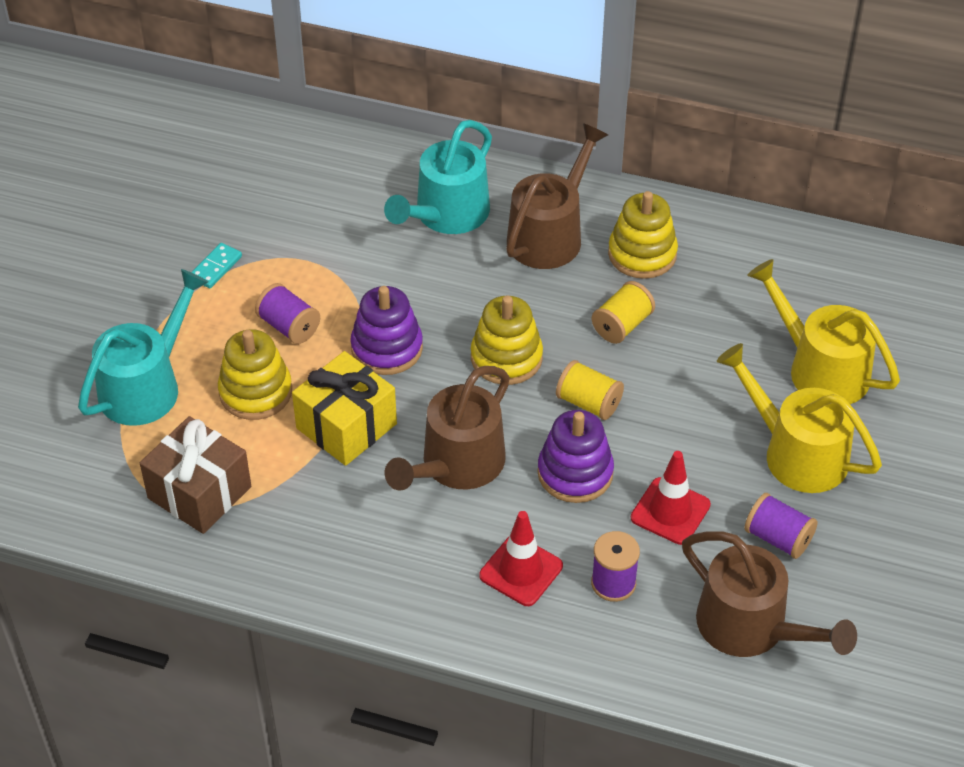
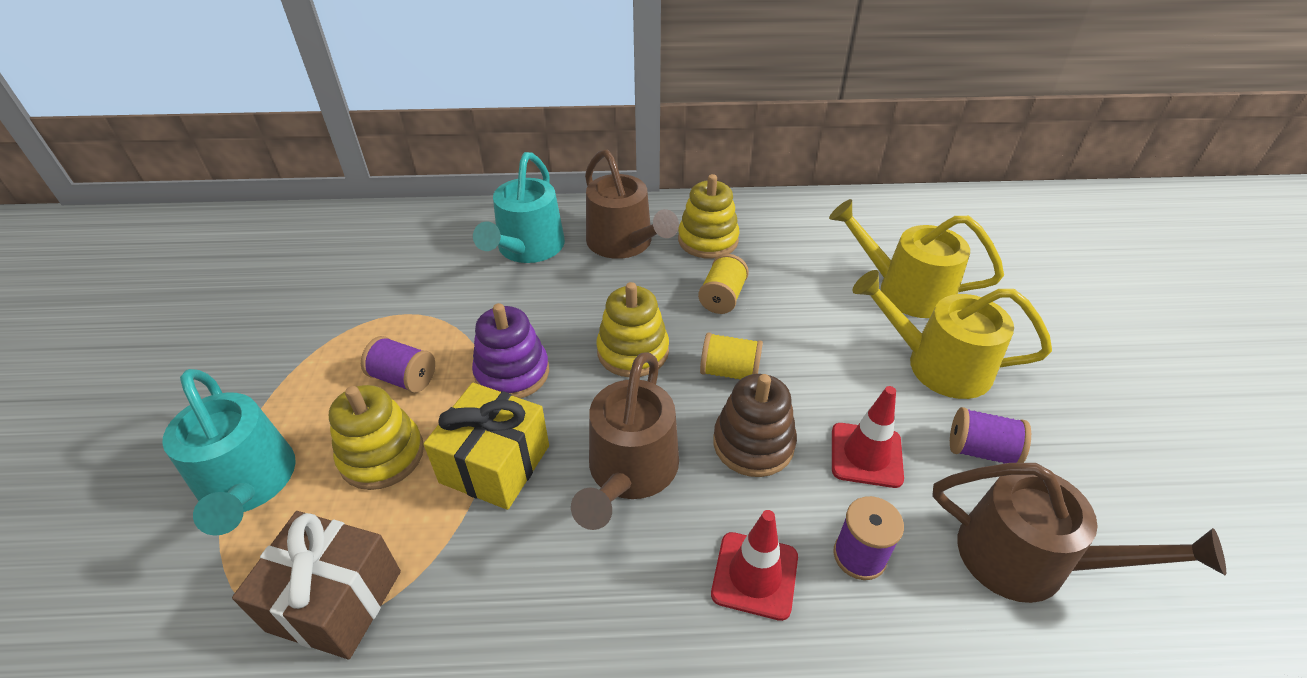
camera: 20 degrees left, 5 degrees down
(146, 386) = (248, 484): turquoise watering can -> turquoise watering can turned 135 degrees clockwise
(216, 267) = (313, 342): turquoise domino -> none
(550, 234) = (624, 243): brown watering can -> brown watering can turned 135 degrees clockwise
(575, 473) = (753, 443): purple stacking toy -> brown stacking toy

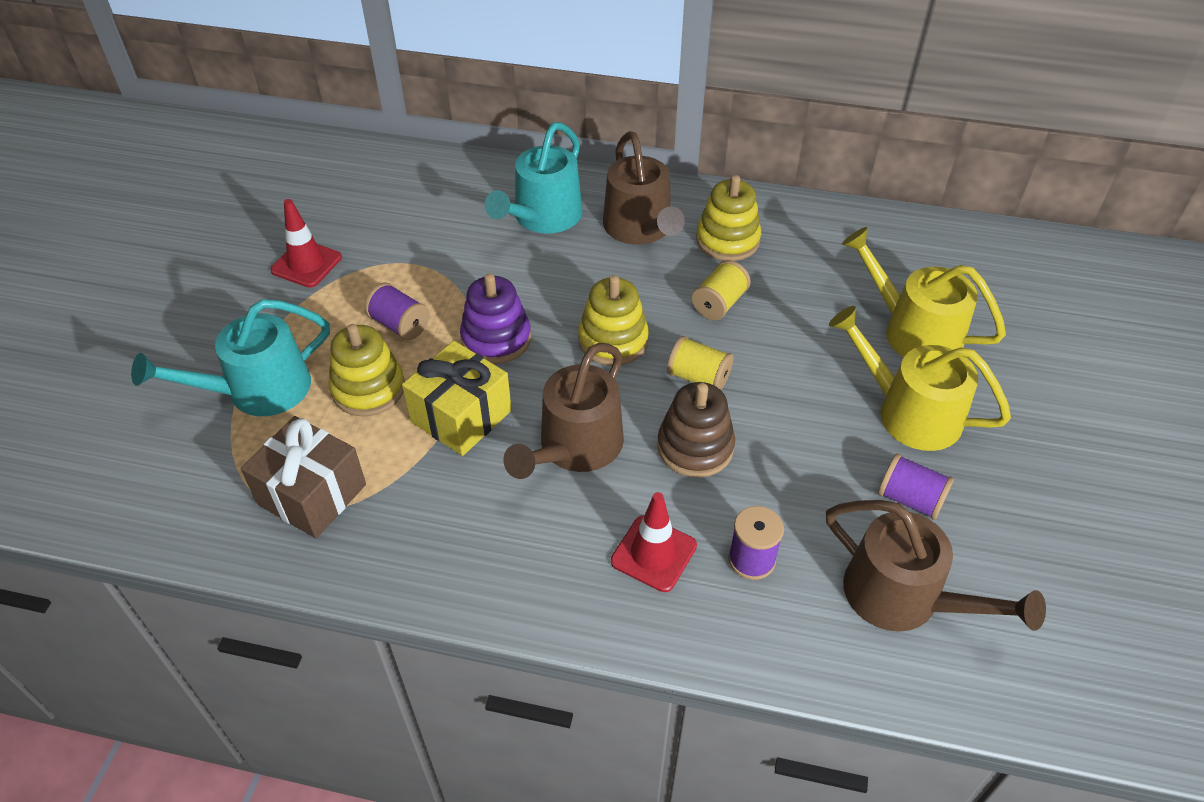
camera: 15 degrees right, 5 degrees up
(248, 484) = (258, 390): turquoise watering can -> turquoise watering can turned 75 degrees clockwise
(866, 455) = (796, 479): red traffic cone -> red traffic cone (306, 264)

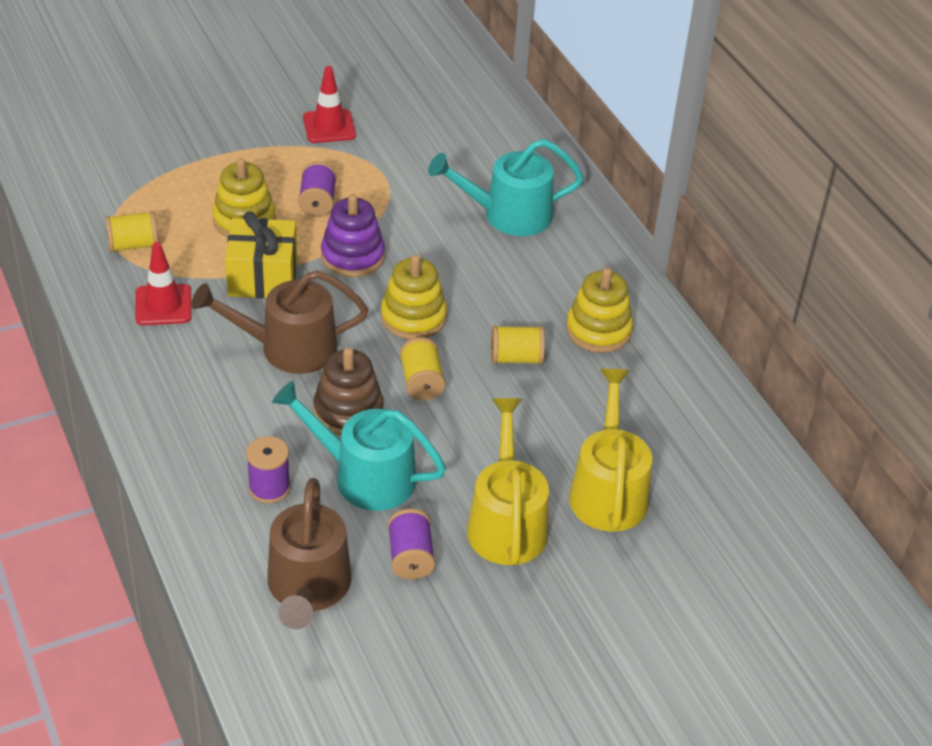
camera: 50 degrees right, 5 degrees down
(258, 390) = (194, 172): turquoise watering can -> turquoise watering can (365, 476)
(312, 494) = (133, 245): brown gift -> yellow spool
(640, 228) = (556, 274): brown watering can -> none
(653, 553) = (229, 433): red traffic cone -> red traffic cone (163, 305)

